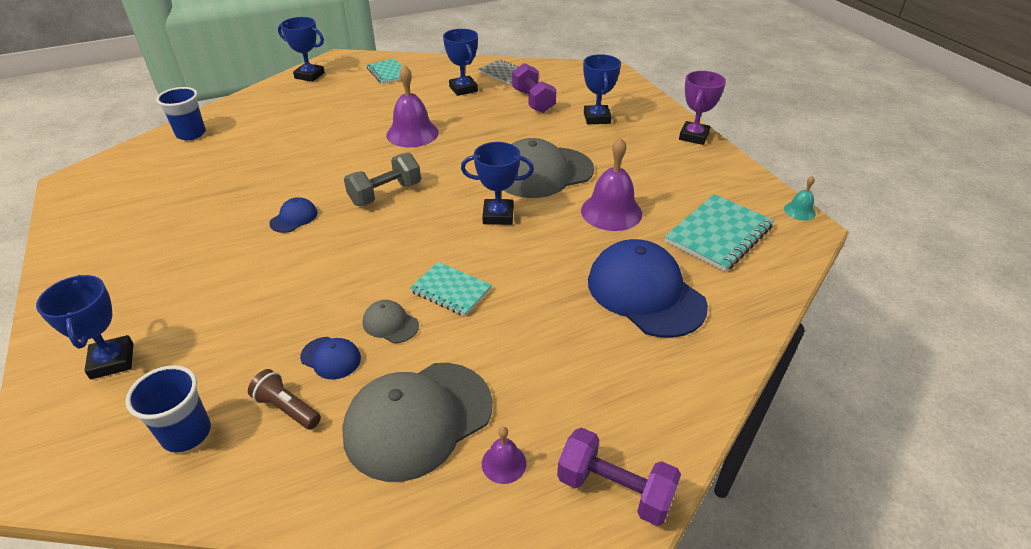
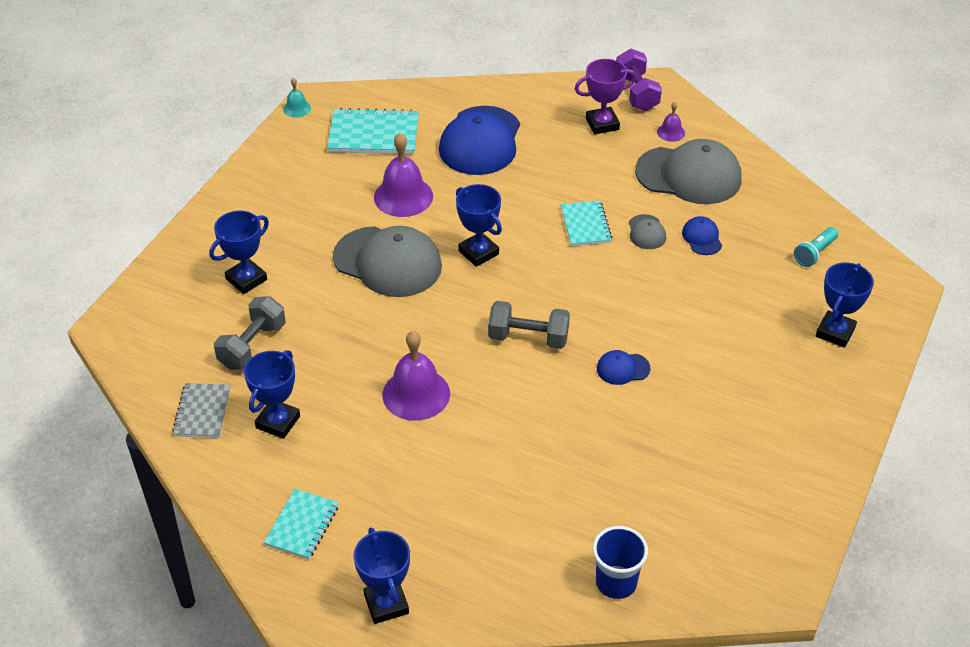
camera: 130 degrees left, 5 degrees up
(186, 433) = (814, 253): blue cup -> turquoise flashlight
(287, 408) = (751, 228): brown flashlight -> none
(533, 101) = (252, 346): purple dumbbell -> grey dumbbell
(693, 136) = (222, 202): purple trophy -> purple trophy (602, 124)

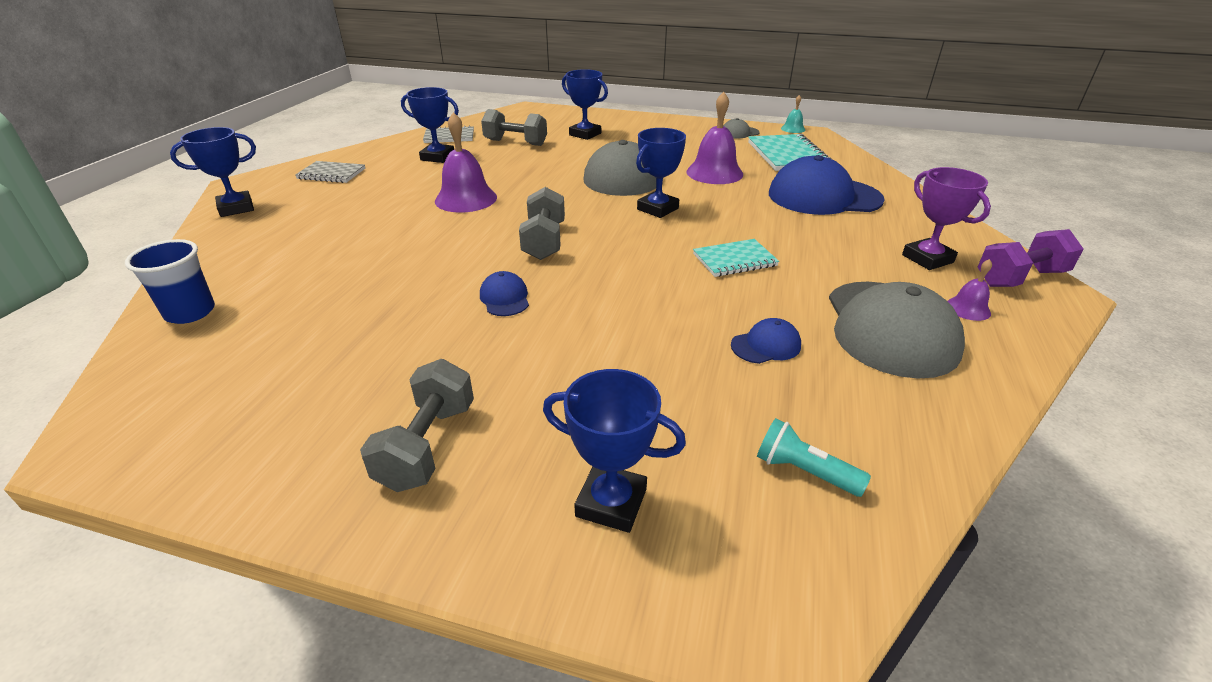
camera: 80 degrees right, 10 degrees down
(302, 525) = (331, 174): turquoise notebook -> grey notebook
(646, 232) = (749, 301): grey cap -> grey cap (739, 133)
(789, 410) = (427, 445): none -> grey dumbbell

